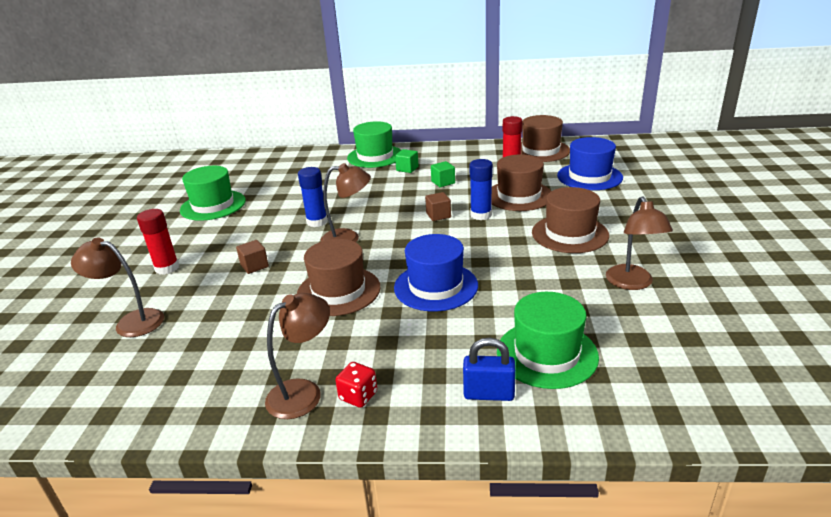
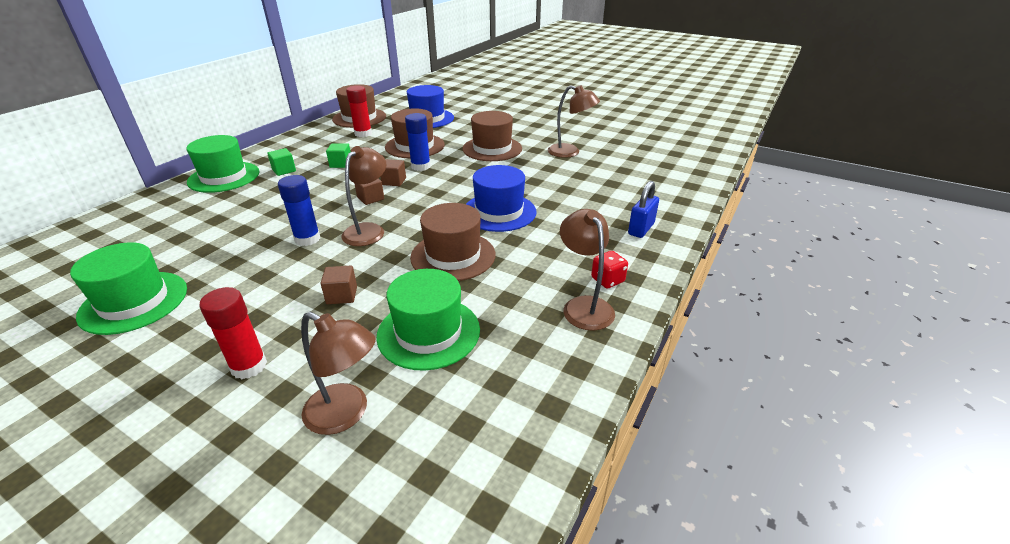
camera: 65 degrees left, 5 degrees up
(131, 322) = (346, 414): brown lamp -> brown lamp turned 105 degrees counterclockwise
(398, 218) = (370, 198): none -> brown cube
(547, 354) = (616, 199): green hat -> green hat (428, 332)

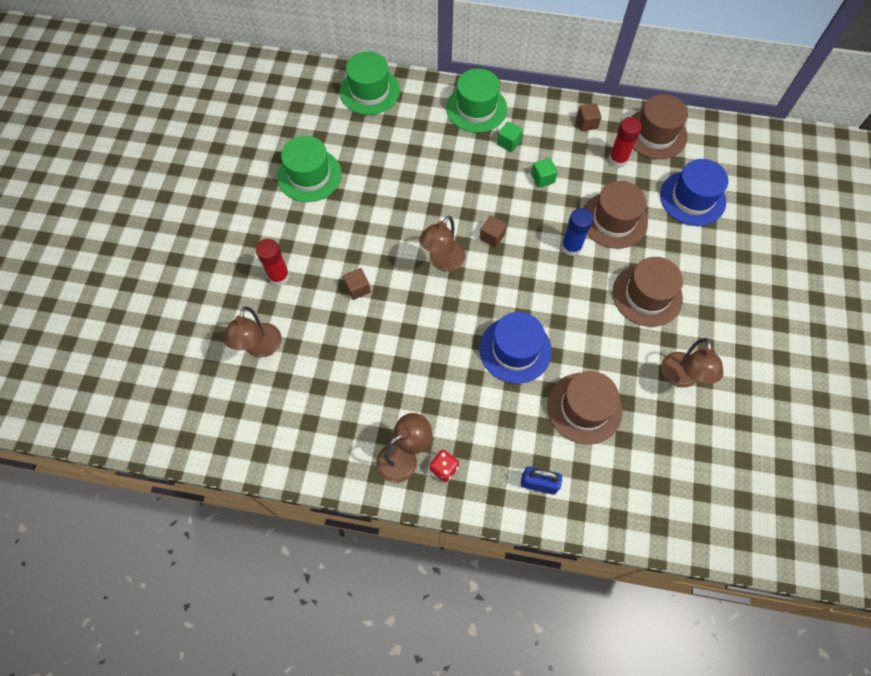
camera: 70 degrees right, 30 degrees up
(307, 239) = (413, 227): blue glue stick -> none
(369, 230) = (443, 262): brown lamp -> brown lamp turned 120 degrees clockwise
(394, 181) = (530, 239): brown cube -> brown cube (586, 123)
(428, 332) = (340, 361): green hat -> green hat (369, 91)
(453, 256) = (432, 340): brown hat -> brown hat (584, 408)

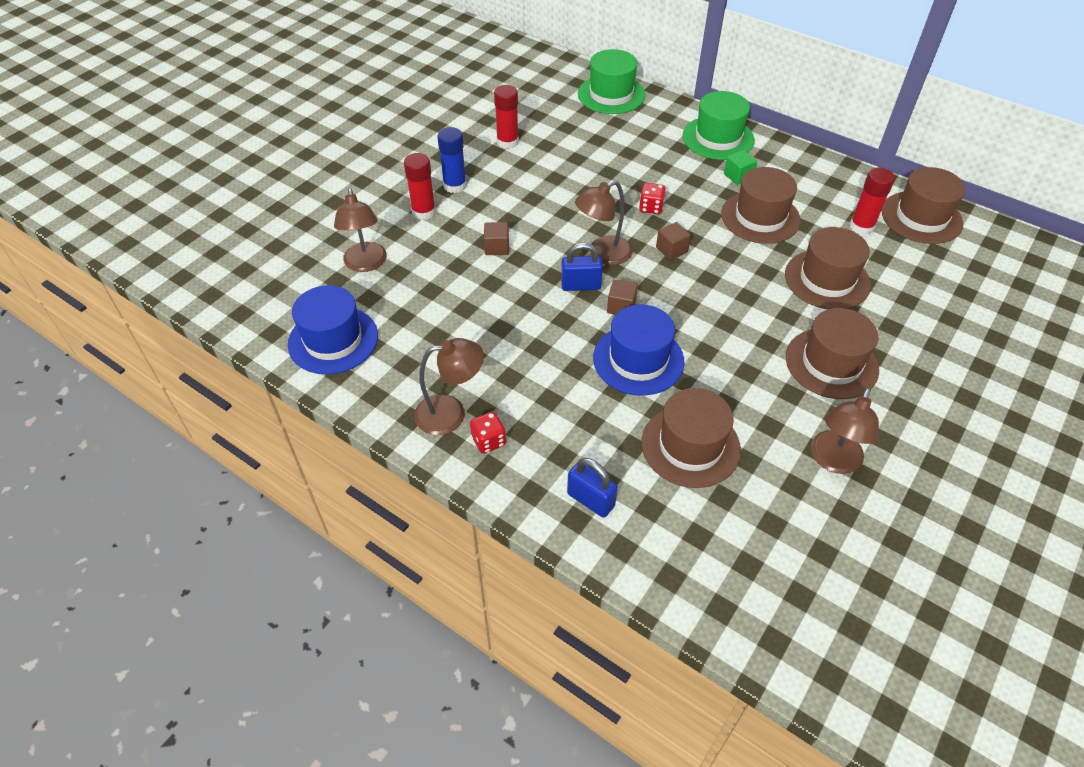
camera: 25 degrees right, 15 degrees down
(260, 348) = (366, 264): brown lamp -> brown lamp turned 45 degrees counterclockwise
(309, 175) = (507, 142): green hat -> red glue stick
(441, 299) = (581, 285): none -> blue padlock
(457, 201) = (651, 208): none -> red dice
(542, 178) = (760, 217): green cube -> brown hat
(571, 247) = (760, 287): blue glue stick -> blue glue stick (455, 185)
(586, 123) = (840, 185): brown cube -> brown cube (621, 307)
(692, 198) = (939, 290): blue hat -> blue hat (333, 340)

